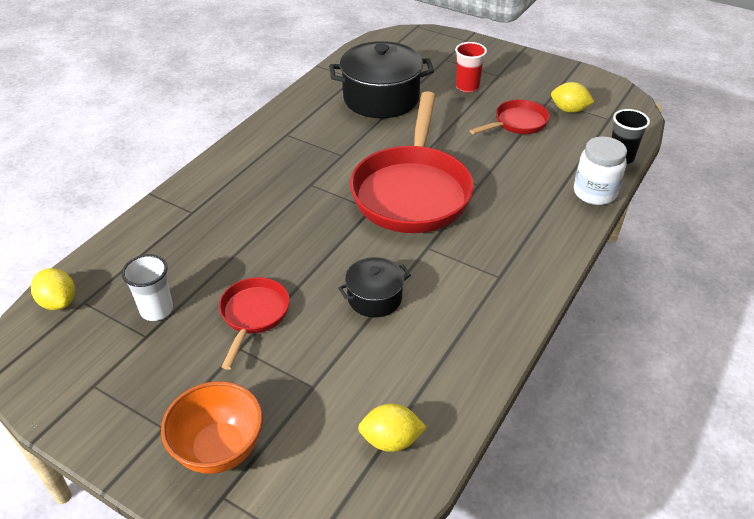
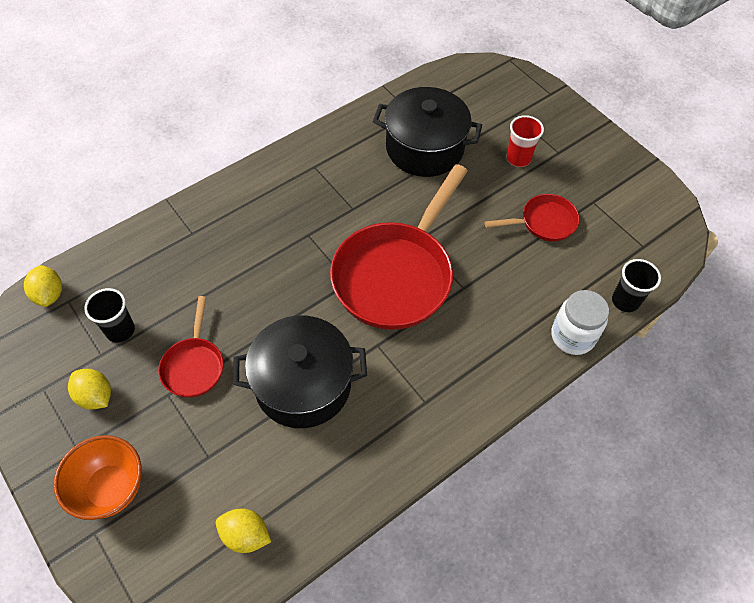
camera: 20 degrees right, 15 degrees up
(156, 310) = (120, 330): white cup -> black cup
(253, 315) = (194, 365): red pan -> red pan turned 150 degrees clockwise
(374, 298) = (303, 384): black pot -> black pot, size x1.88
(569, 110) = (607, 221): yellow lemon -> yellow lemon (95, 396)

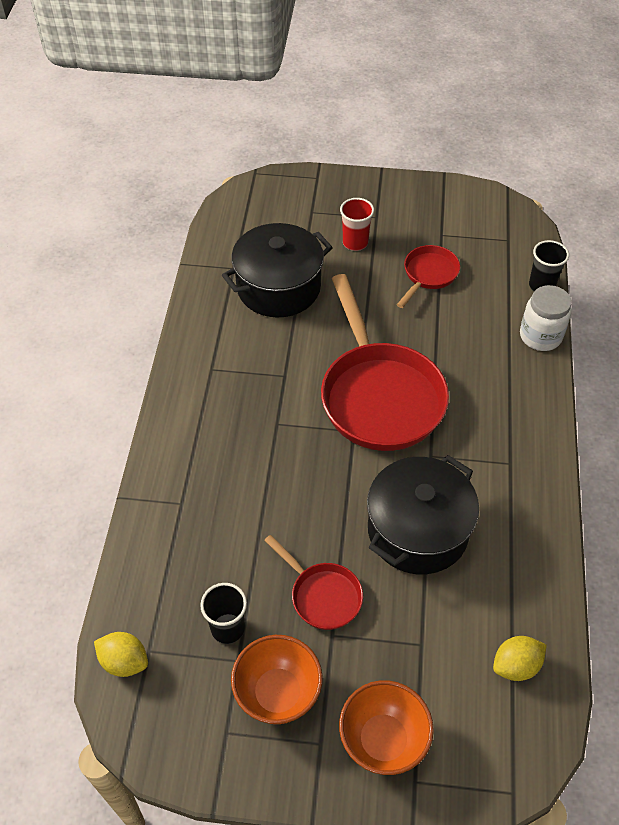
camera: 45 degrees left, 5 degrees down
(95, 396) = (277, 693): yellow lemon -> orange bowl

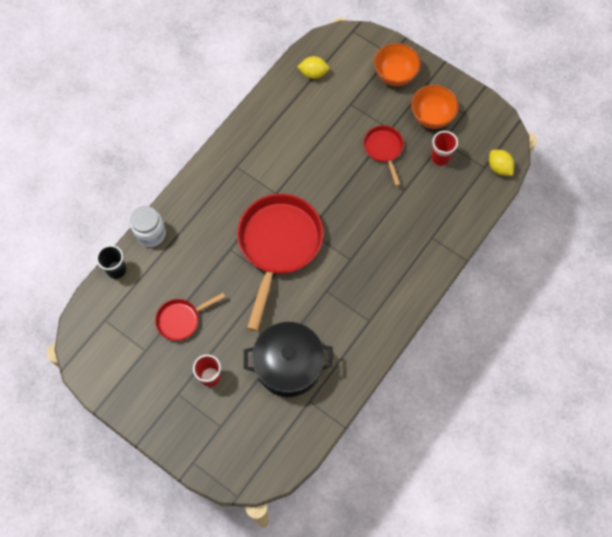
camera: 150 degrees left, 15 degrees up
(227, 628) = (440, 158): black cup -> red cup
(417, 530) = (313, 156): black pot -> none

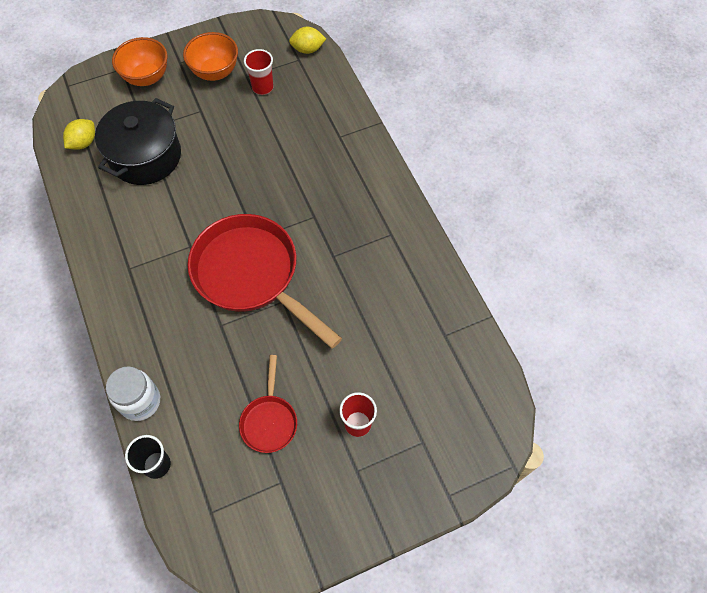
camera: 60 degrees left, 5 degrees down
(288, 365) = (392, 335): black pot -> black pot (145, 156)
(384, 150) = (218, 127): red pan -> none

